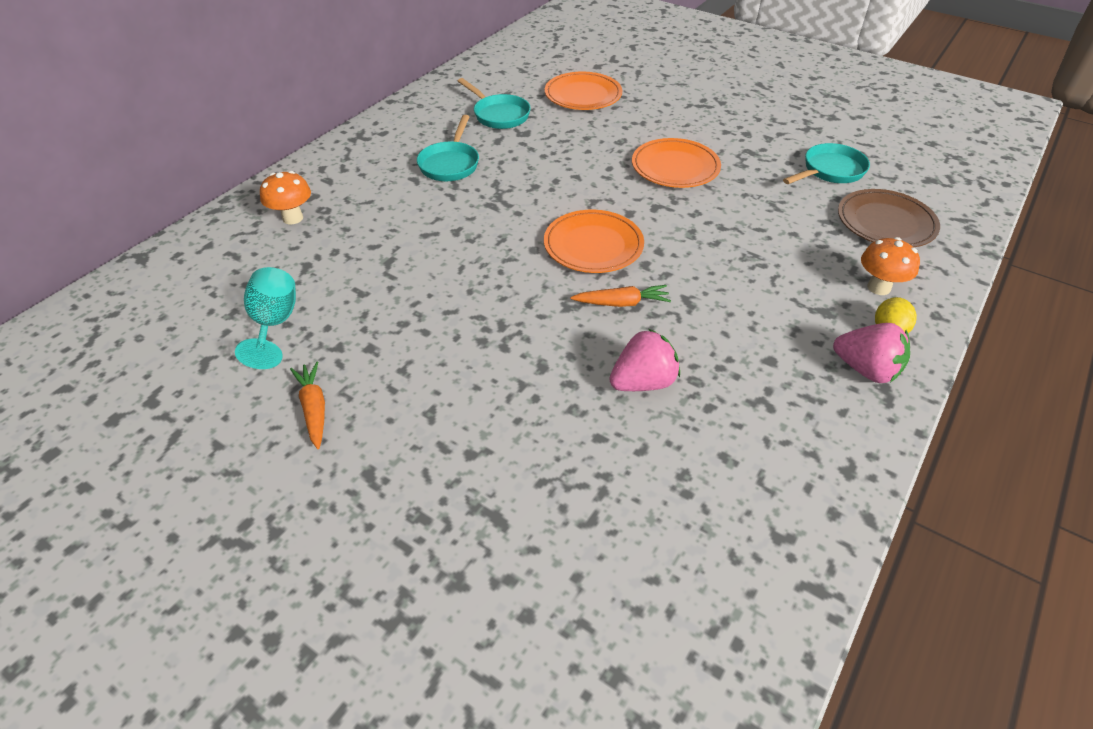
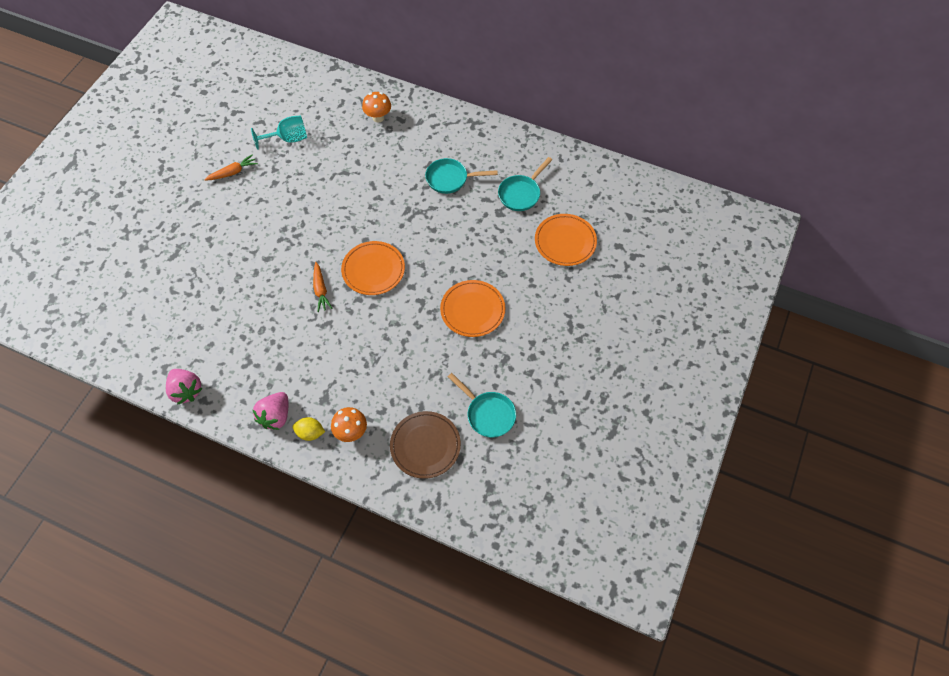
camera: 80 degrees right, 15 degrees up
(643, 382) = (258, 305): pink strawberry -> pink strawberry (186, 391)

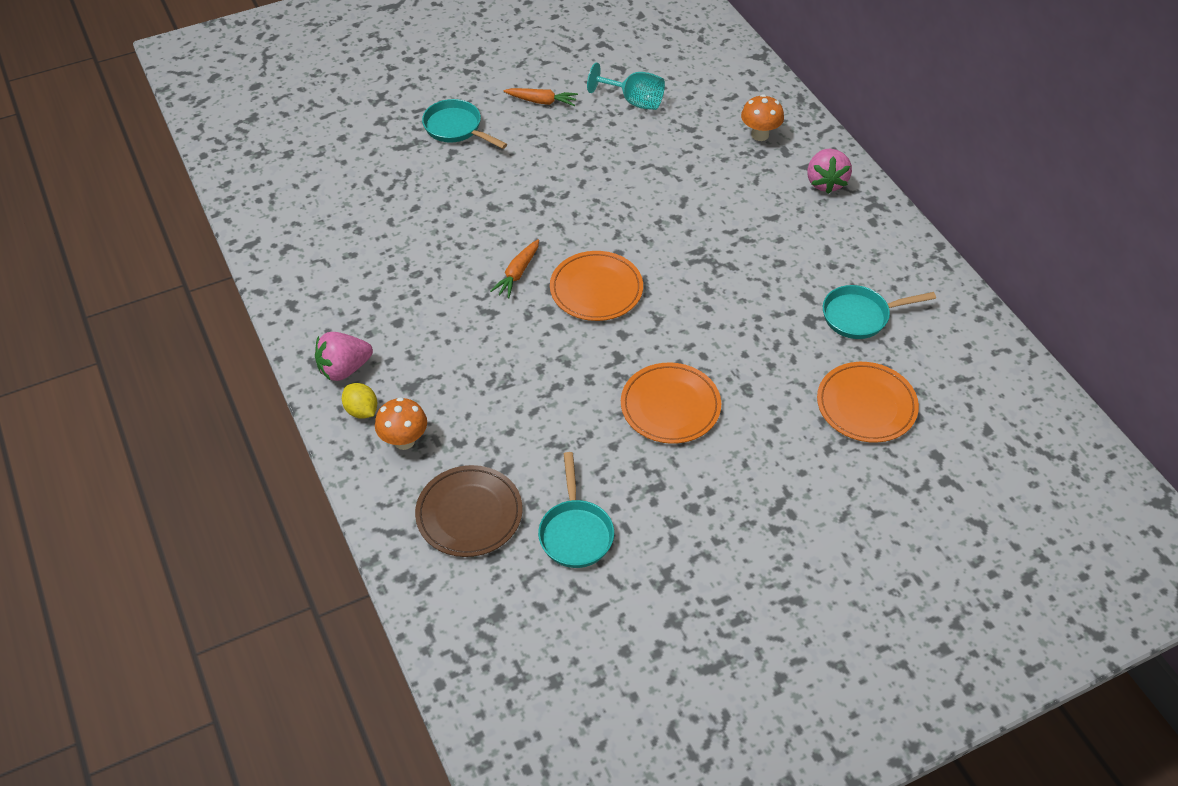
camera: 40 degrees right, 10 degrees down
(186, 391) = (284, 283): pink strawberry -> pink strawberry (825, 182)
(450, 179) = (784, 248): turquoise pan -> turquoise pan (456, 128)

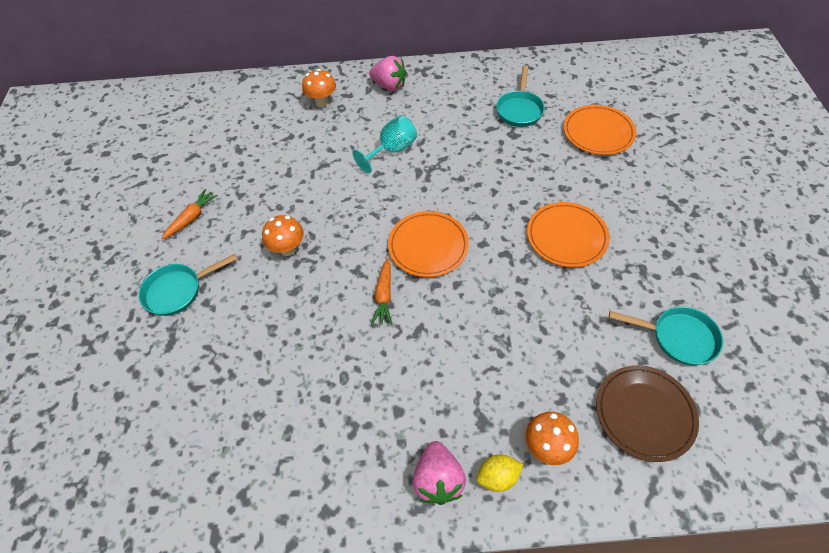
camera: 65 degrees left, 5 degrees up
(517, 273) = (384, 295): orange carrot -> orange carrot turned 45 degrees clockwise
(539, 184) = (288, 249): none -> orange mushroom
(634, 101) = (236, 159): turquoise goblet -> turquoise goblet (392, 150)

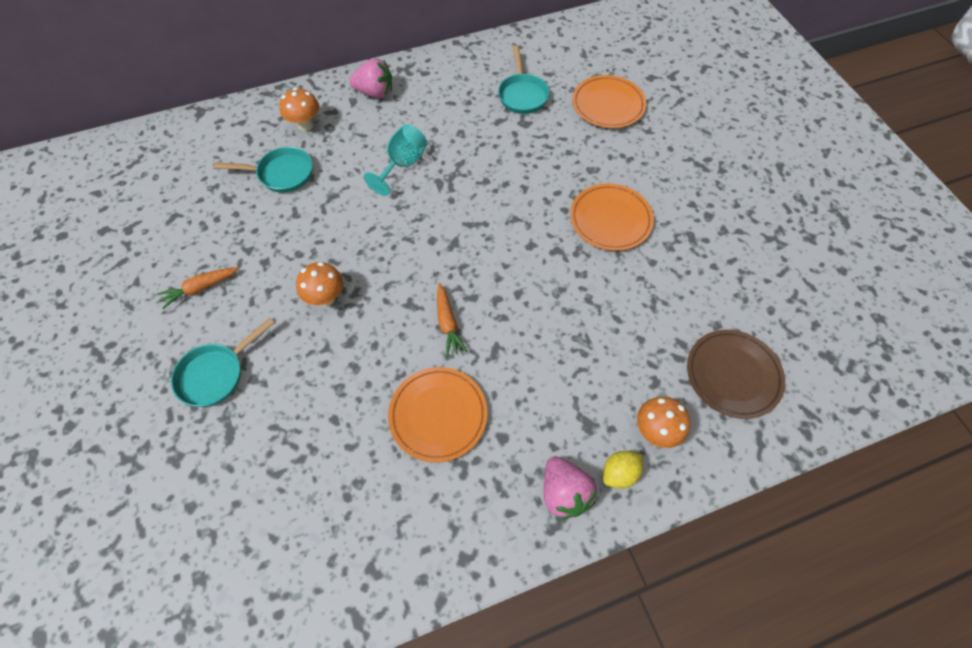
camera: 20 degrees left, 5 degrees up
(191, 218) = (200, 288): orange carrot -> orange carrot turned 135 degrees counterclockwise
(428, 246) = (476, 260): orange plate -> orange plate (438, 415)
(678, 337) = (741, 295): turquoise pan -> turquoise pan (281, 174)

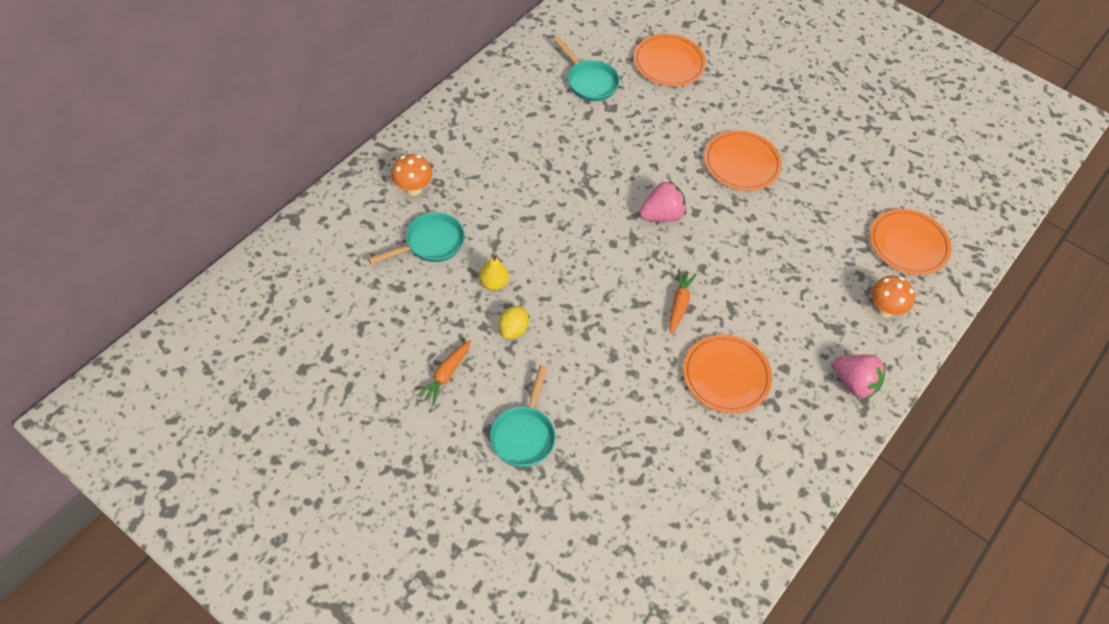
camera: 35 degrees left, 5 degrees down
(303, 229) = (493, 283): none -> yellow pear
(326, 298) = (564, 331): orange mushroom -> none
(375, 92) = (453, 131): pink strawberry -> pink strawberry (661, 215)
(402, 165) = (535, 189): turquoise goblet -> none
(448, 323) = (679, 304): orange carrot -> orange carrot turned 120 degrees counterclockwise
(619, 473) = (881, 351): yellow lemon -> yellow lemon (513, 329)
(733, 375) = (908, 244): brown plate -> orange plate

